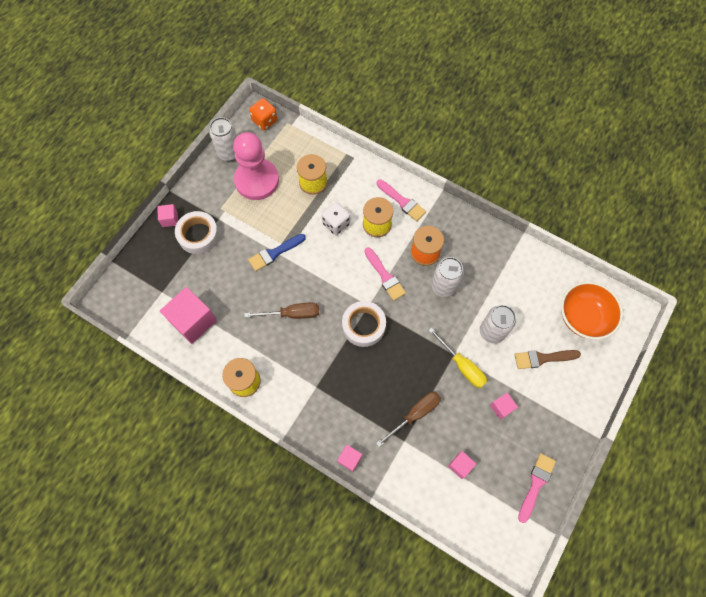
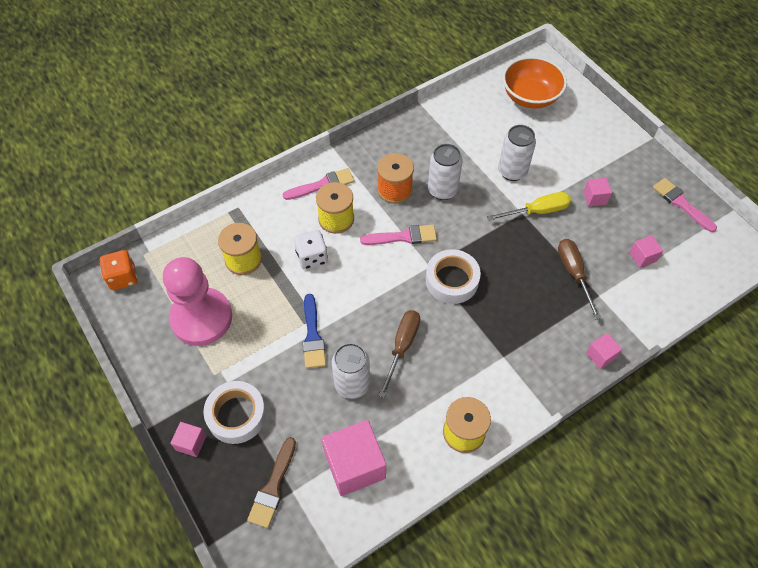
camera: 65 degrees left, 10 degrees down
(229, 153) = (140, 334): white can -> white can (352, 384)
(542, 358) = (558, 144): brown brush -> brown brush (273, 487)

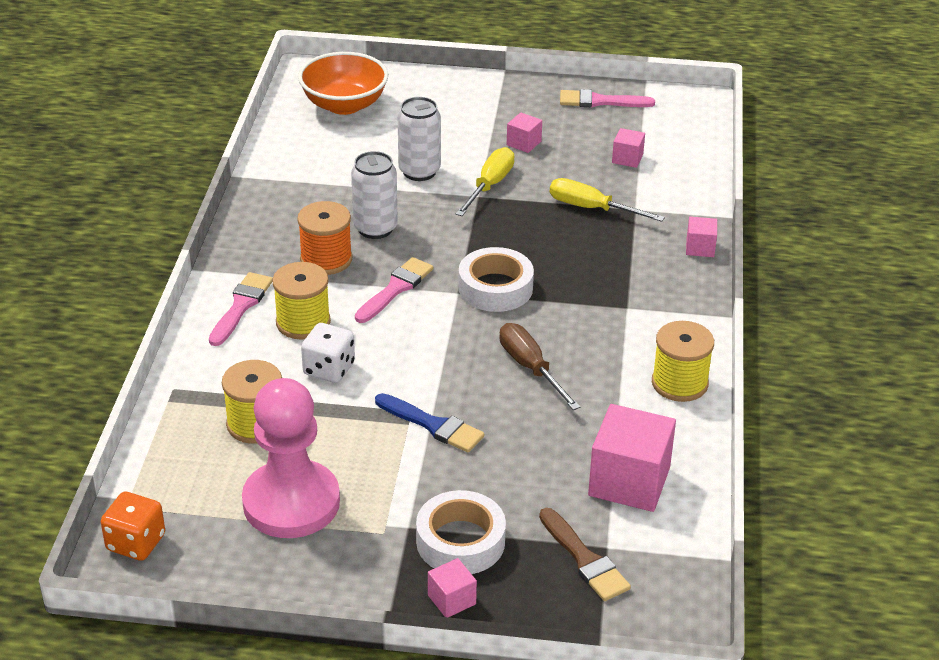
camera: 50 degrees left, 20 degrees down
(352, 384) = (531, 429): white can -> none
(573, 274) = (592, 208): brown screwdriver -> yellow screwdriver

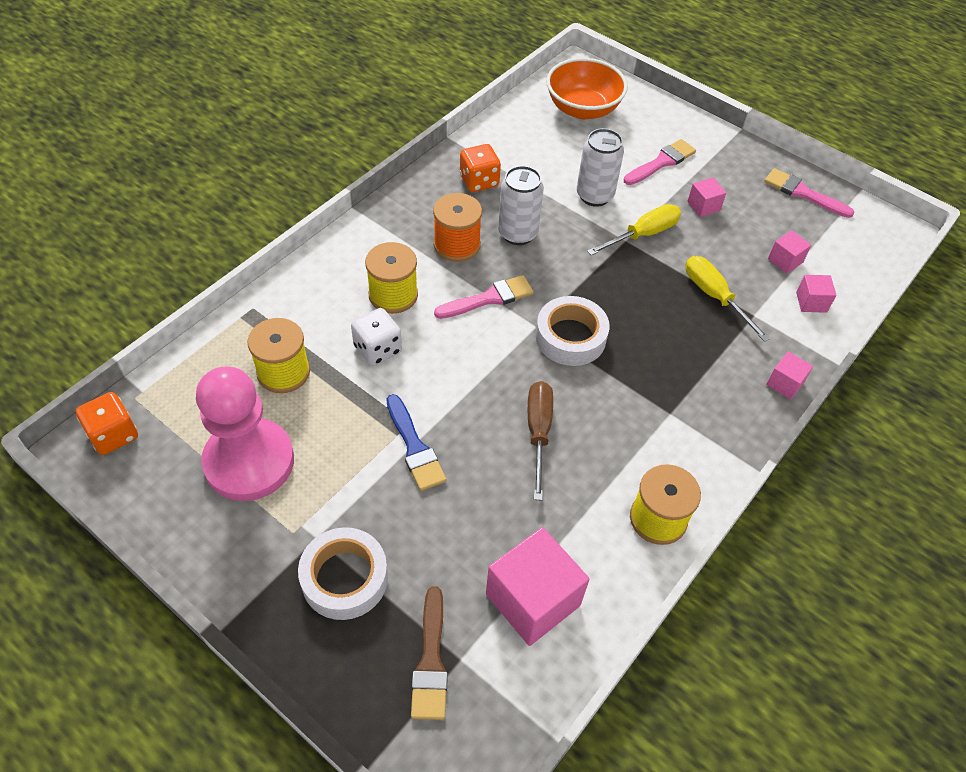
camera: 30 degrees right, 15 degrees up
(241, 306) = (360, 257): pink brush -> pink brush (661, 162)
(299, 200) = (479, 181): none -> orange dice
(451, 600) = (291, 634): pink cube -> pink cube (811, 302)

